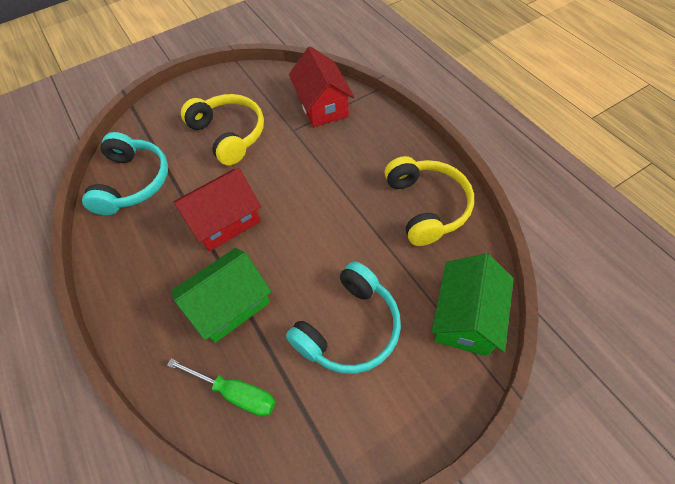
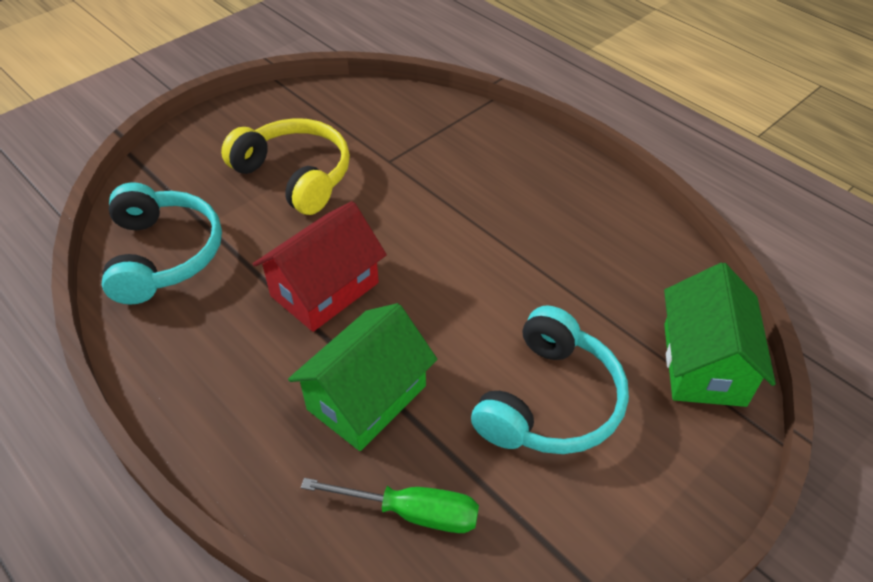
camera: 15 degrees left, 10 degrees down
(322, 106) = (422, 126): red house -> none
(426, 206) = (607, 235): yellow headphones -> none

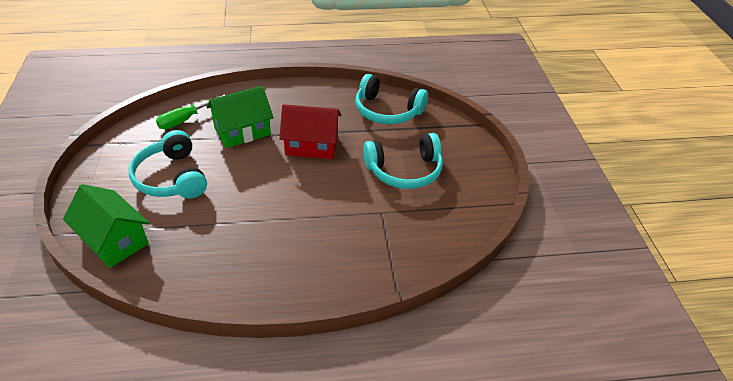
camera: 125 degrees right, 5 degrees down
(295, 176) = (404, 171): yellow headphones -> turquoise headphones
(325, 289) = (312, 145): red house -> red house turned 75 degrees counterclockwise
(367, 397) = (242, 131): green house -> green house turned 75 degrees clockwise

